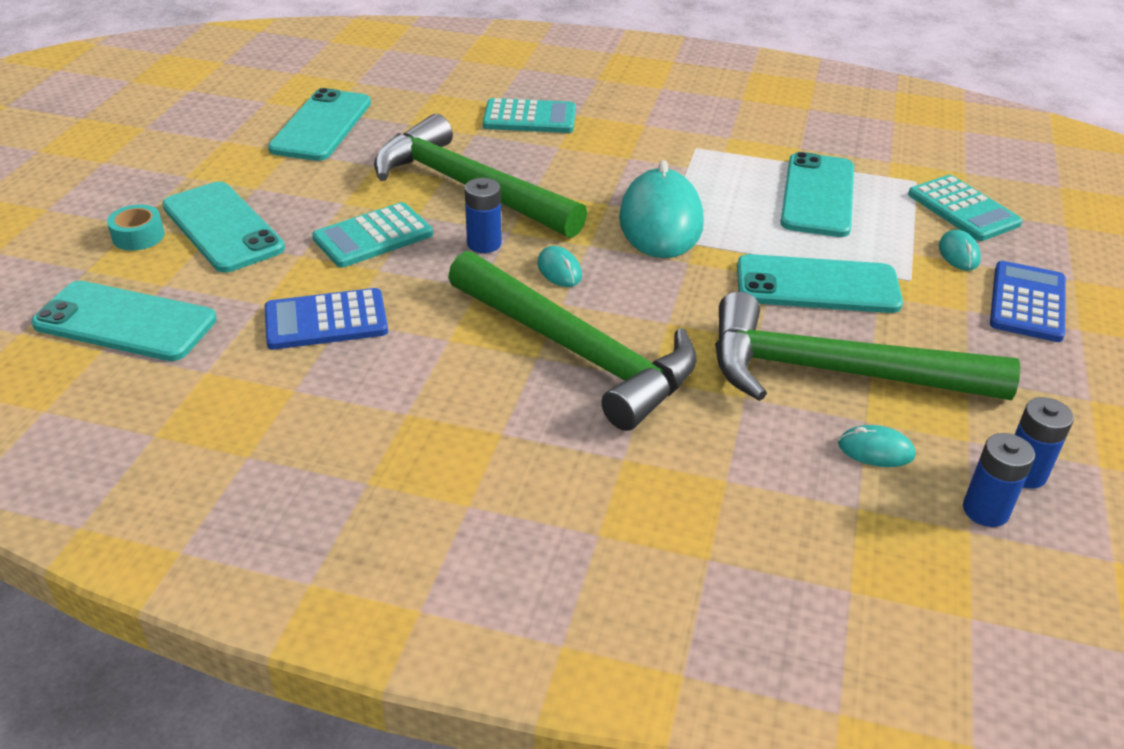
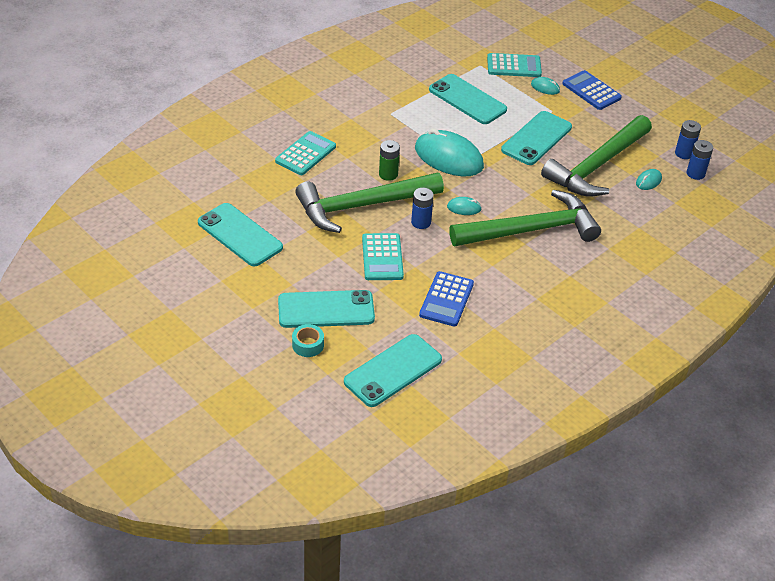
camera: 60 degrees left, 5 degrees up
(561, 186) = (388, 174): none -> green battery

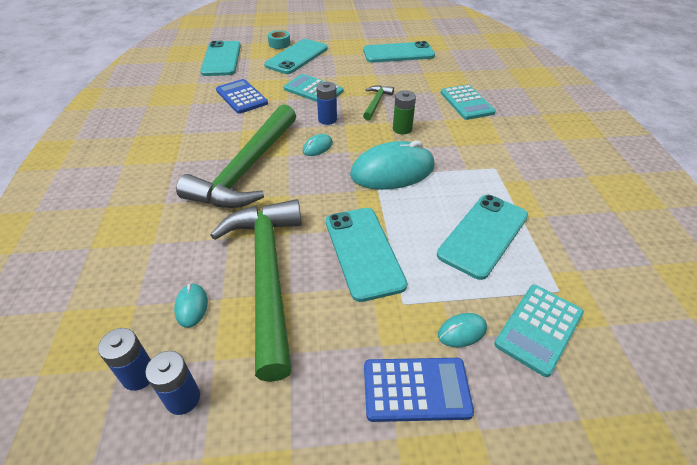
camera: 130 degrees right, 0 degrees up
(362, 206) = (376, 103): green hammer -> green hammer, size x0.44
(467, 100) = (483, 235): turquoise phone -> turquoise phone turned 45 degrees counterclockwise

